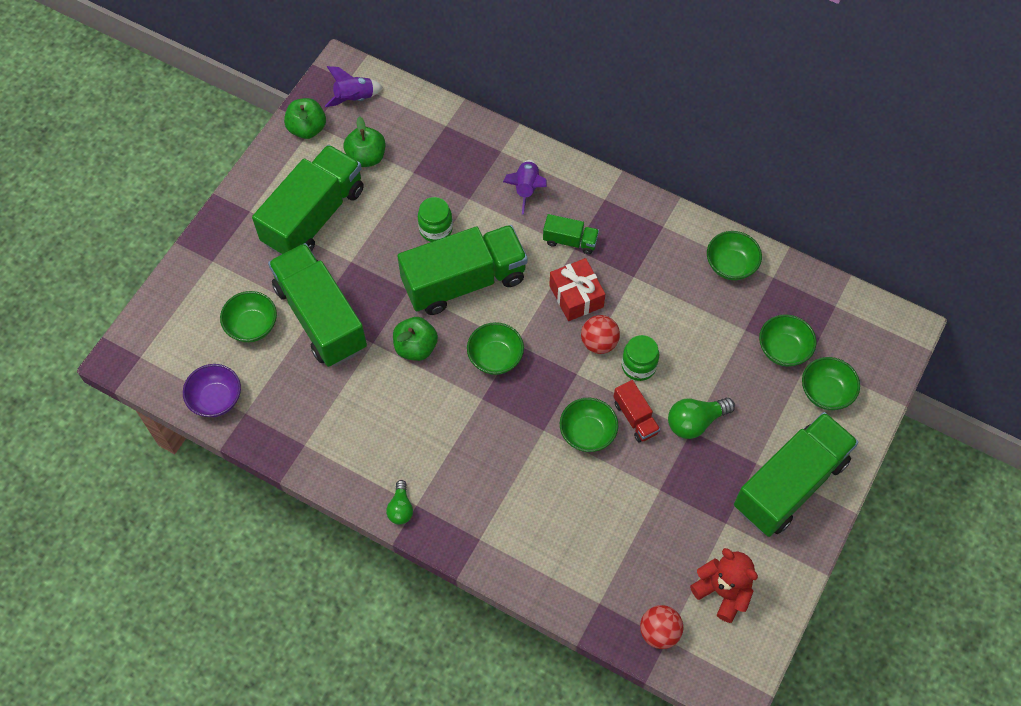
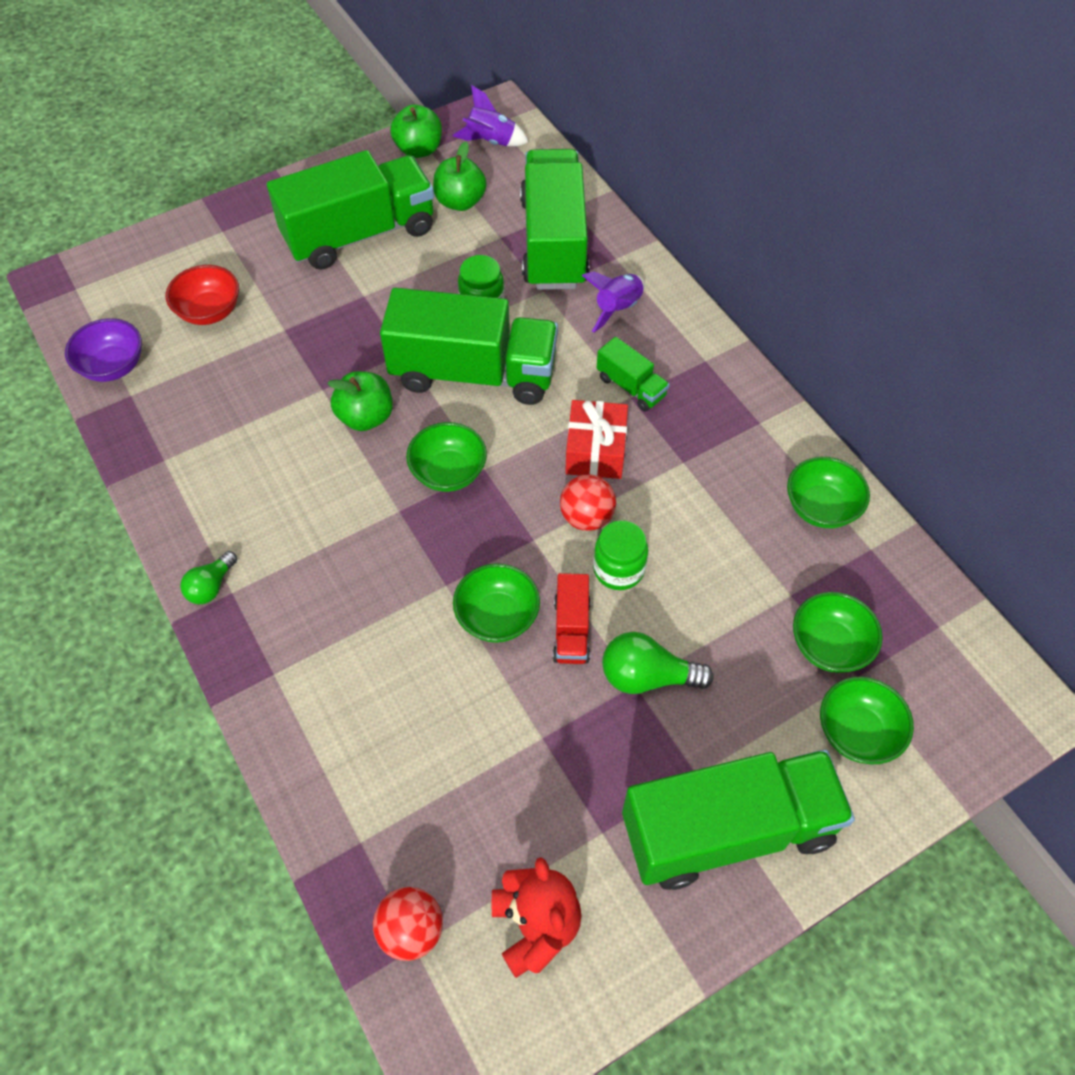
camera: 30 degrees right, 5 degrees down
(252, 326) = (209, 311): green bowl -> red bowl
(320, 317) = (287, 336): green truck -> green truck (553, 242)

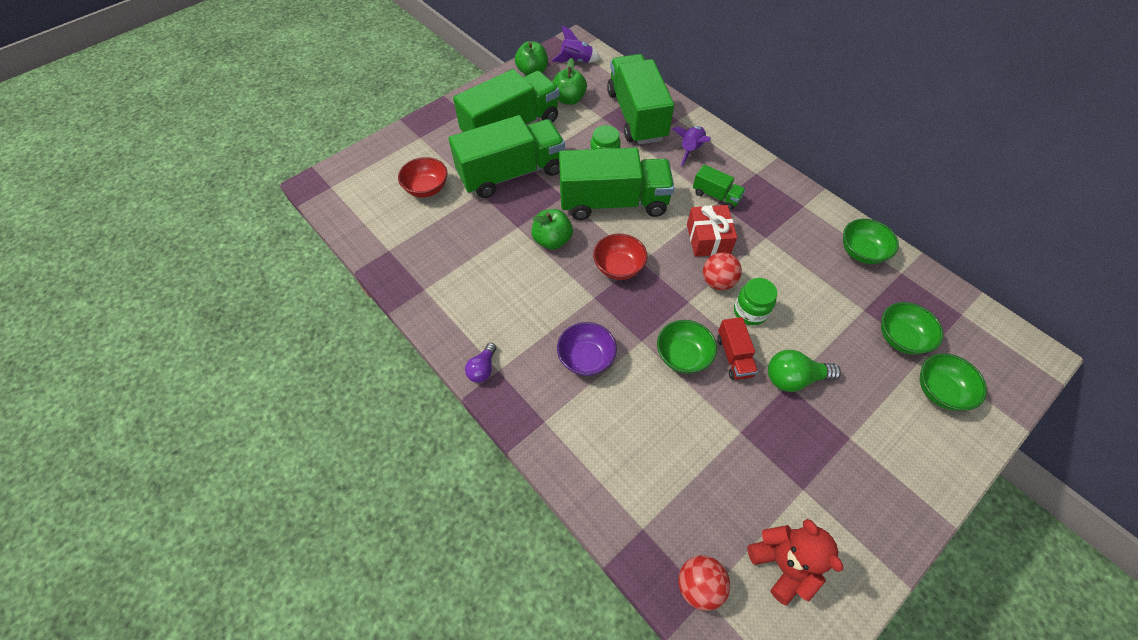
camera: 10 degrees left, 0 degrees up
(113, 366) = (371, 233): purple bowl -> purple bowl (586, 358)
(211, 586) = (483, 369): green light bulb -> purple light bulb
(448, 472) = (618, 267): green bowl -> red bowl
(728, 830) = (884, 471): green truck -> green truck (511, 173)

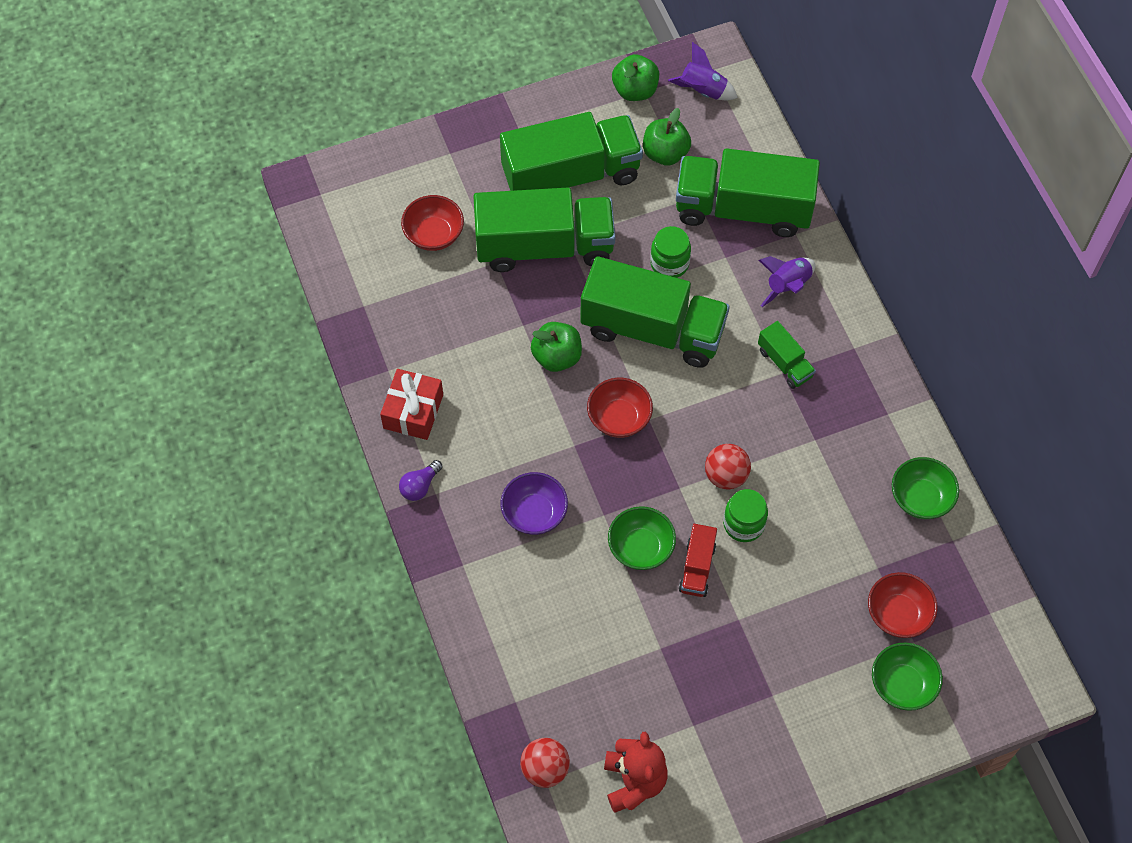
camera: 20 degrees right, 5 degrees up
(636, 116) = (742, 209): green truck -> green truck turned 90 degrees counterclockwise
(708, 239) = (743, 418): red gift -> red gift (413, 411)
(794, 378) = (749, 614): green light bulb -> none
(900, 338) = (898, 614): green bowl -> red bowl

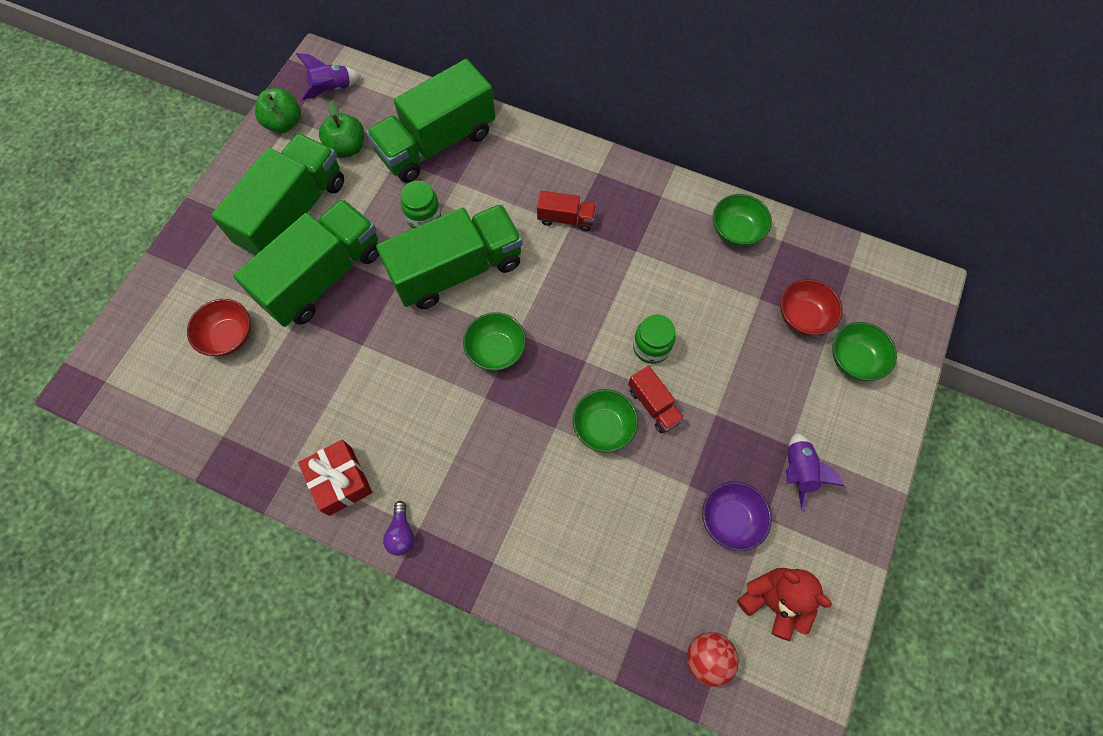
camera: 45 degrees left, 5 degrees up
(534, 513) = (506, 473): purple bowl -> purple bowl (730, 519)
(557, 357) = (409, 346): green apple -> none
(619, 418) = (496, 350): red bowl -> green bowl
(726, 475) = (606, 325): red ball -> none
(784, 363) = (566, 218): green truck -> red truck
(787, 285) = (516, 168): purple rocket -> purple rocket (798, 471)

